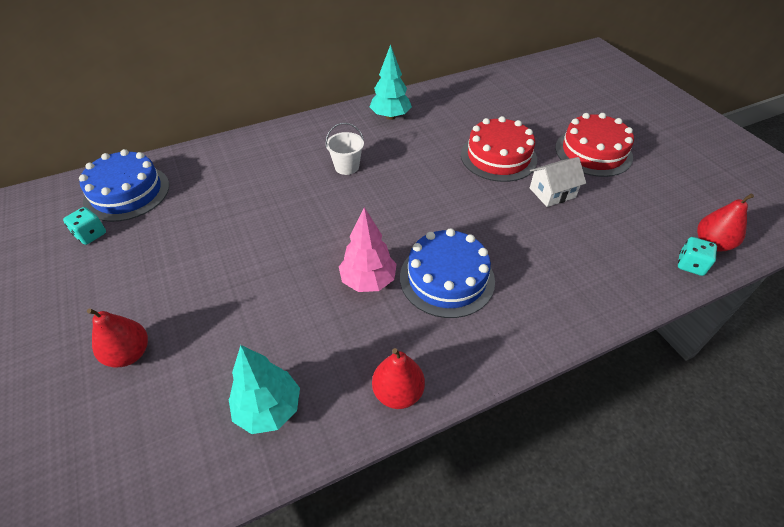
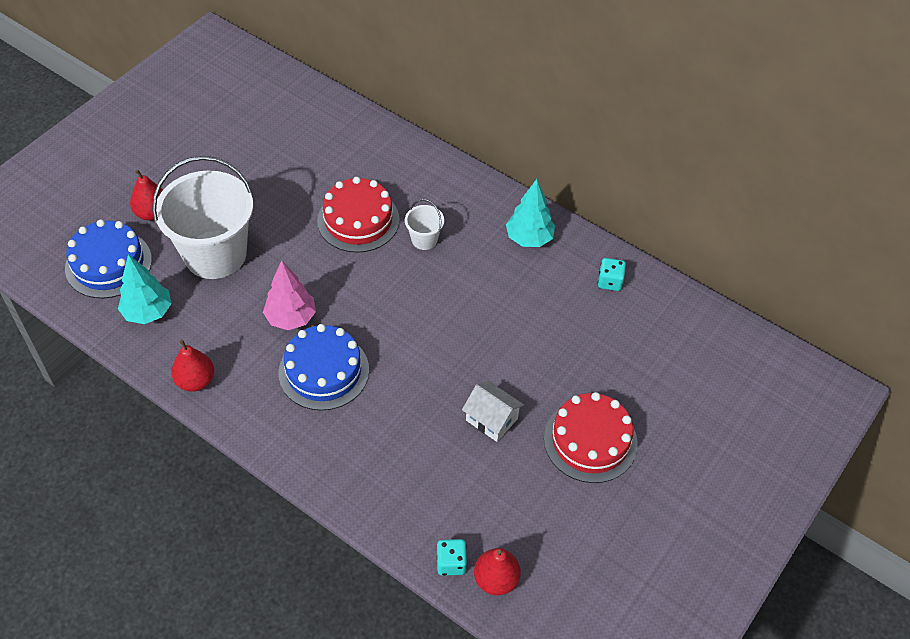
camera: 60 degrees right, 5 degrees up
(91, 234) = (241, 122): turquoise dice -> turquoise dice (610, 282)
(127, 193) = (297, 112): blue cake -> blue cake (108, 264)
(240, 314) = (215, 254): none -> white bucket
(498, 157) = (522, 355): red cake -> red cake (358, 220)

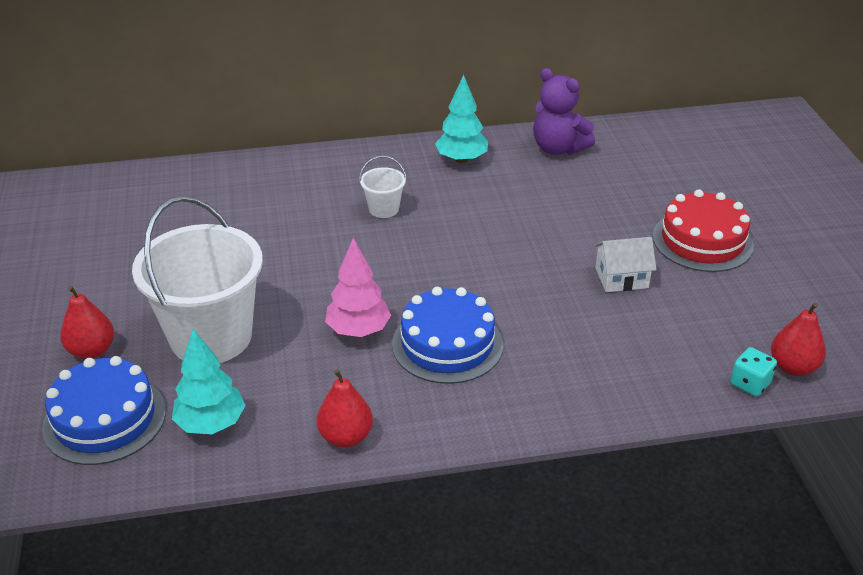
camera: 45 degrees left, 15 degrees down
(358, 220) = (307, 231): red cake -> none
(610, 282) = (558, 148): turquoise dice -> purple teddy bear

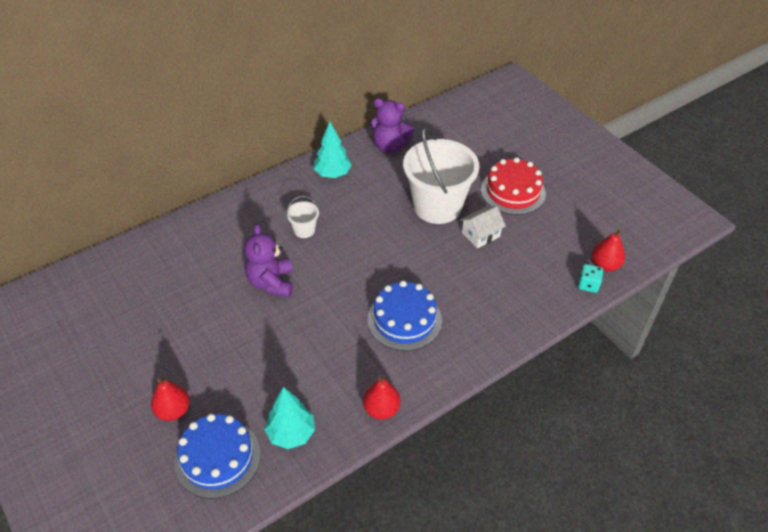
camera: 25 degrees left, 10 degrees up
(211, 337) = (249, 369): white bucket -> white bucket (437, 206)
(303, 253) = (271, 283): none -> purple teddy bear
(358, 330) = (343, 330): pink tree -> none

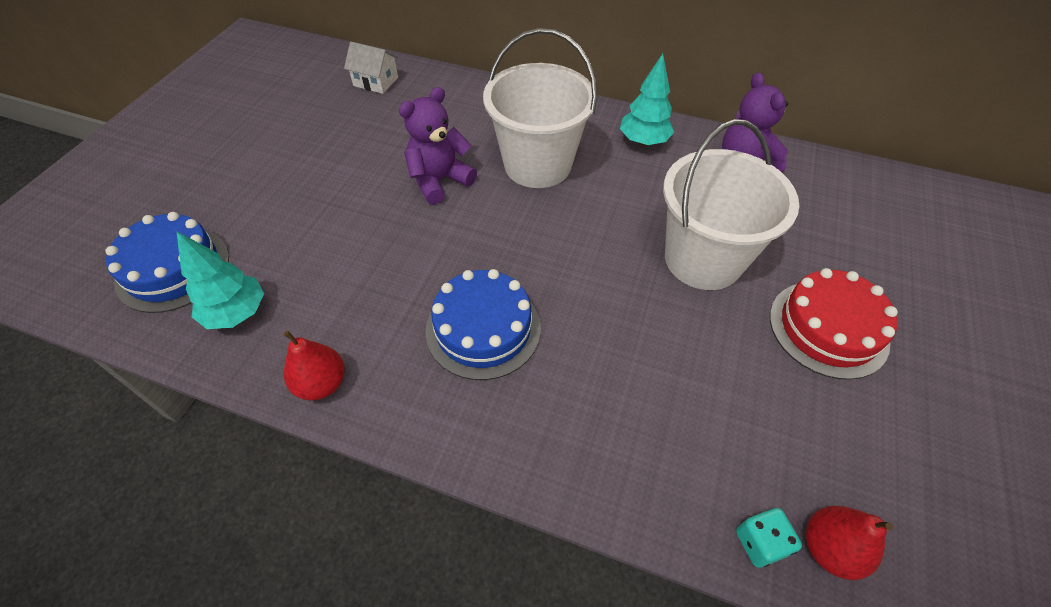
camera: 55 degrees right, 5 degrees up
(173, 410) = (219, 202): red pear -> none
(304, 230) = (537, 165): white bucket -> white bucket, size x2.34
(480, 234) = (706, 333): white house -> white house (376, 81)

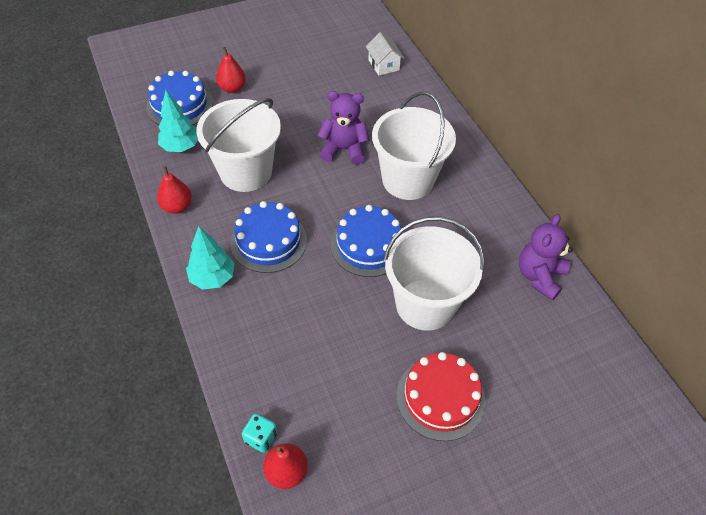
camera: 45 degrees right, 0 degrees up
(225, 205) = (232, 88): none -> red pear
(360, 279) = (246, 172): none -> white bucket
(584, 249) = (368, 245): none -> blue cake
(643, 141) = (492, 214): turquoise tree -> turquoise tree (213, 278)

